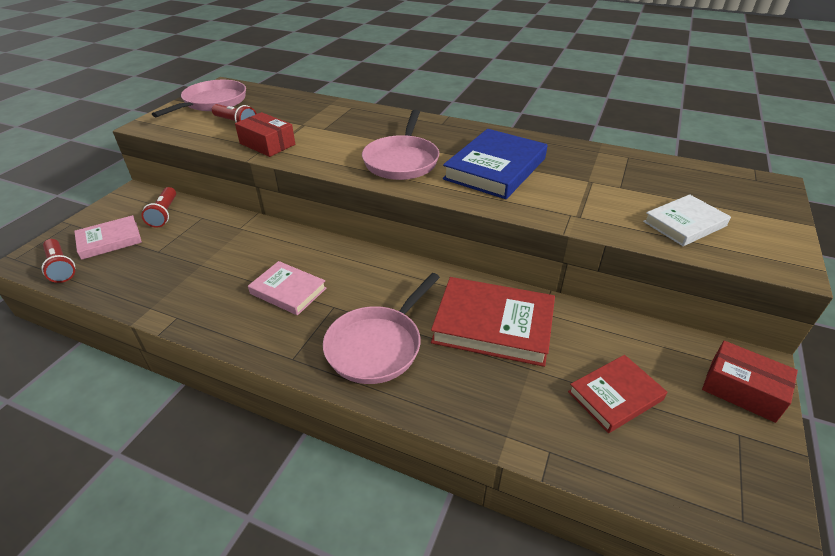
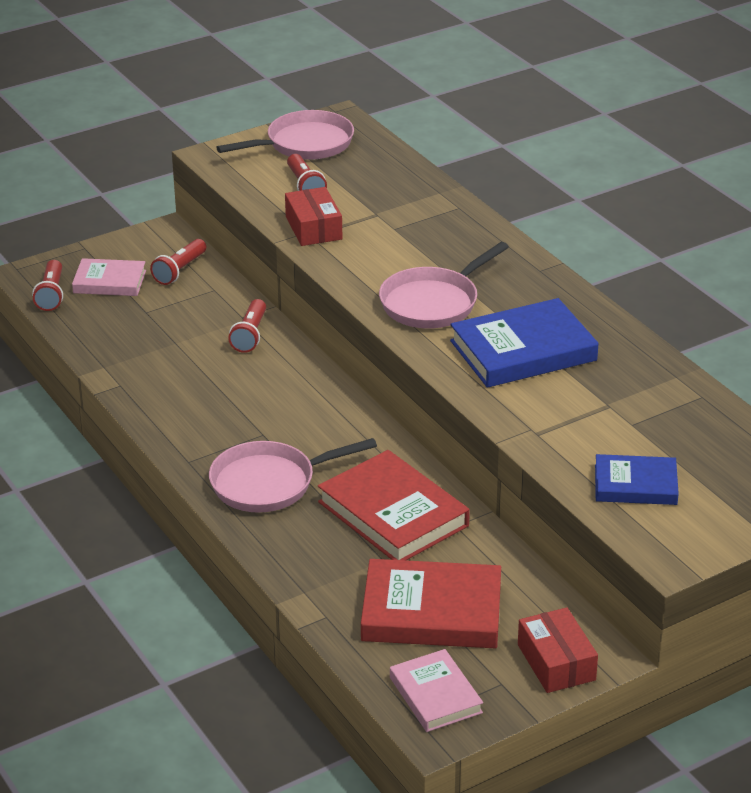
camera: 35 degrees right, 5 degrees down
(256, 238) = (250, 335): none -> red flashlight
(288, 291) = (234, 402): pink book -> pink book (435, 695)
(615, 396) = (431, 612): red book -> red book, size x1.65
(684, 224) = (635, 485): white book -> blue book

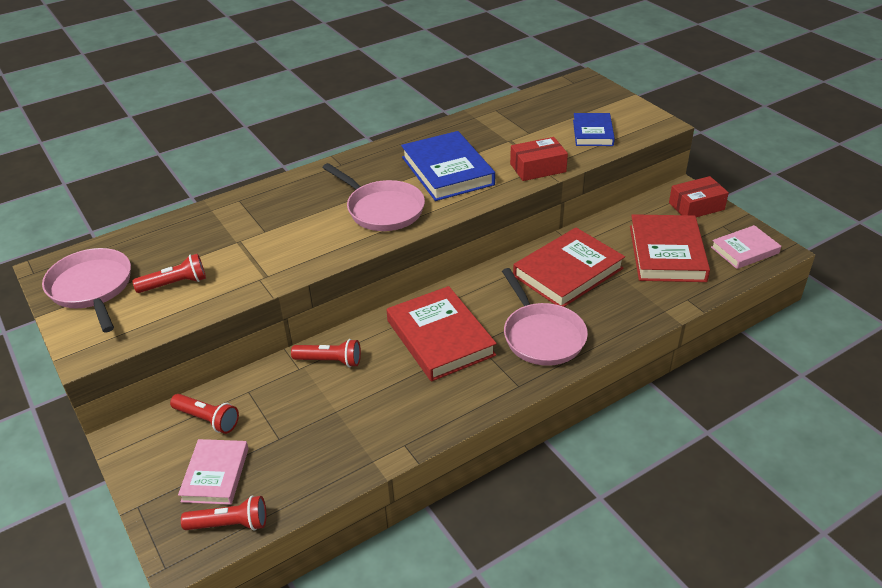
camera: 90 degrees left, 5 degrees up
(276, 408) = (440, 338): none -> red book
(313, 228) = (253, 275): red box -> red box (538, 168)

